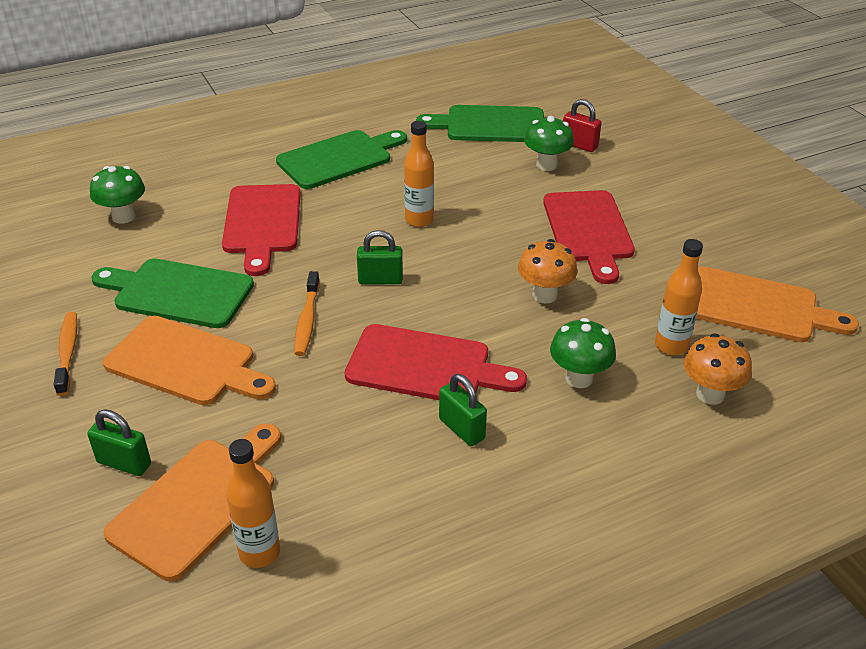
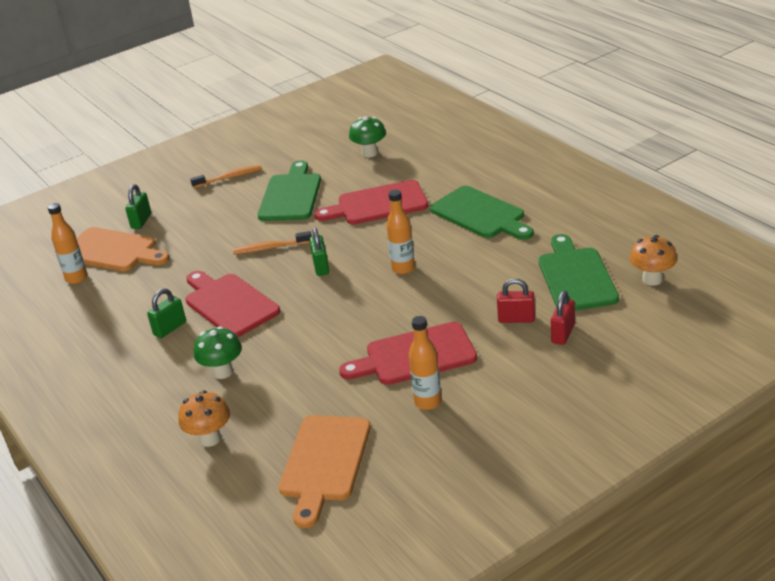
camera: 85 degrees right, 5 degrees down
(186, 363) = (223, 217): orange cutting board -> none
(426, 366) = (229, 304): red cutting board -> red cutting board turned 135 degrees clockwise
(544, 295) = (318, 344): orange mushroom -> orange mushroom (652, 279)
(546, 165) = (516, 319): green mushroom -> red padlock
(671, 346) = (264, 415): orange bottle -> orange bottle (427, 402)

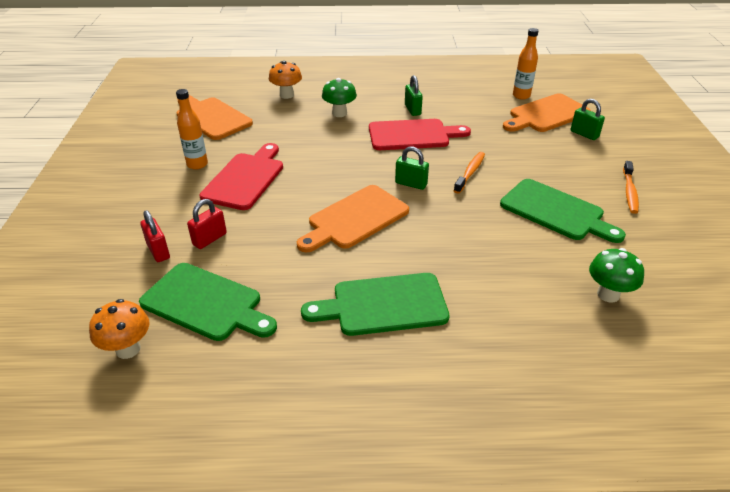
camera: 120 degrees right, 5 degrees up
(377, 204) = (481, 251): red cutting board -> none
(403, 268) = (355, 219): orange bottle -> orange cutting board

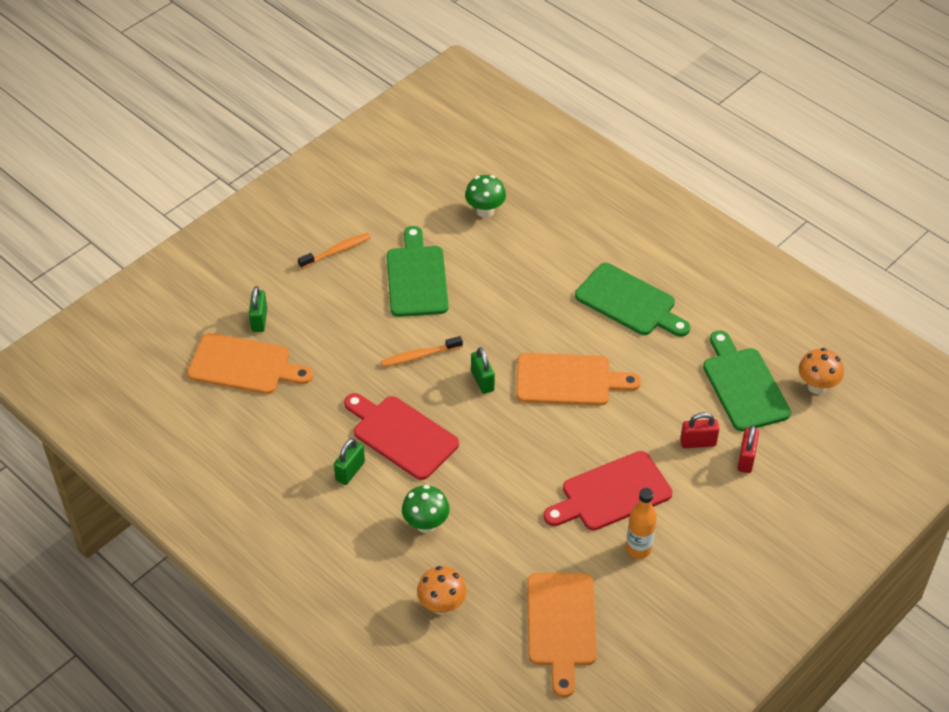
camera: 135 degrees left, 10 degrees up
(521, 96) = (219, 406): orange bottle -> none

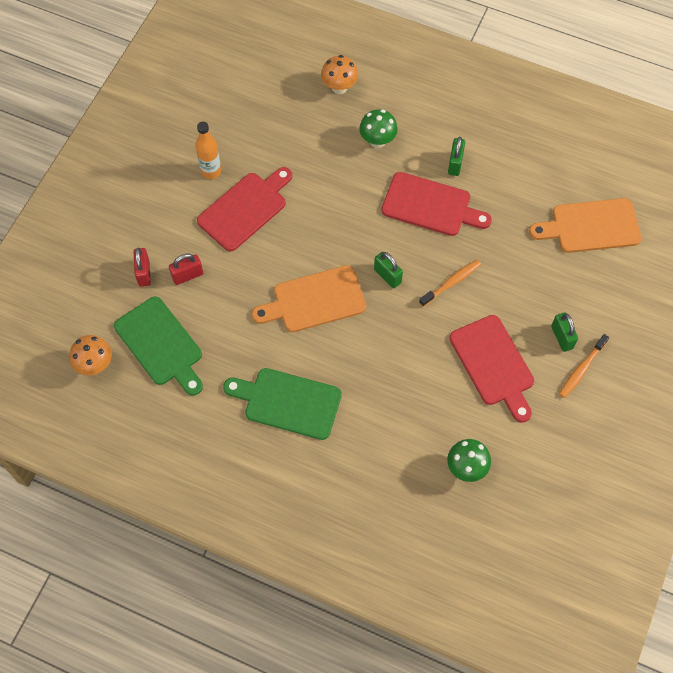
camera: 160 degrees right, 15 degrees up
(259, 320) = (605, 273): green padlock -> green padlock (562, 337)
(417, 277) = (493, 364): green cutting board -> red cutting board
(561, 625) = (250, 99): orange cutting board -> none

